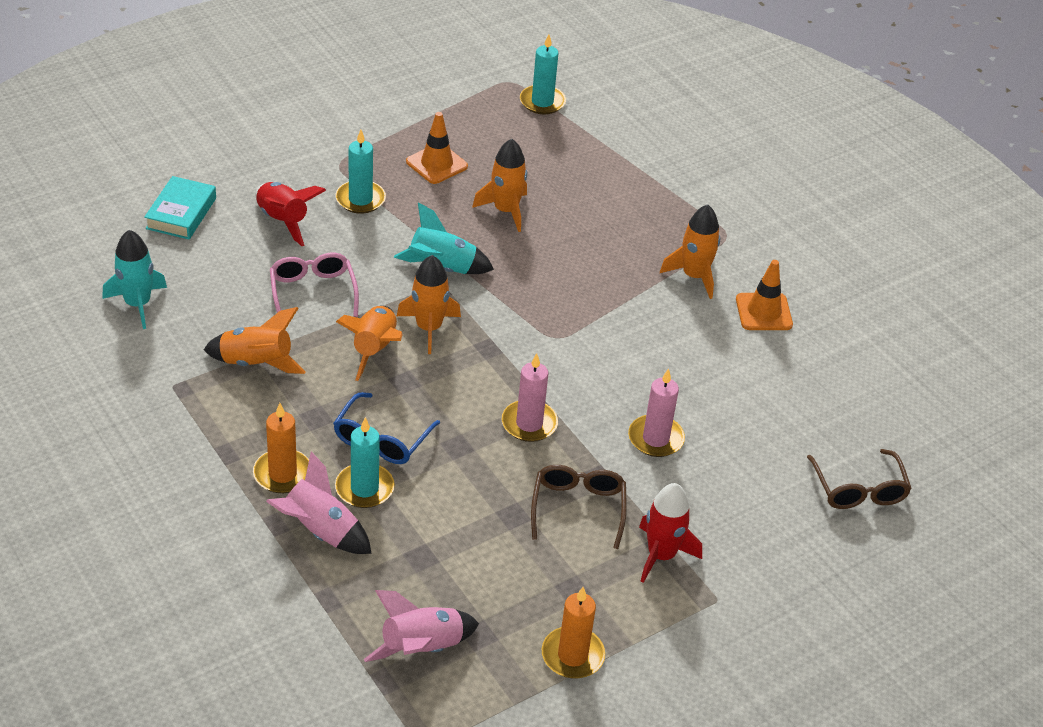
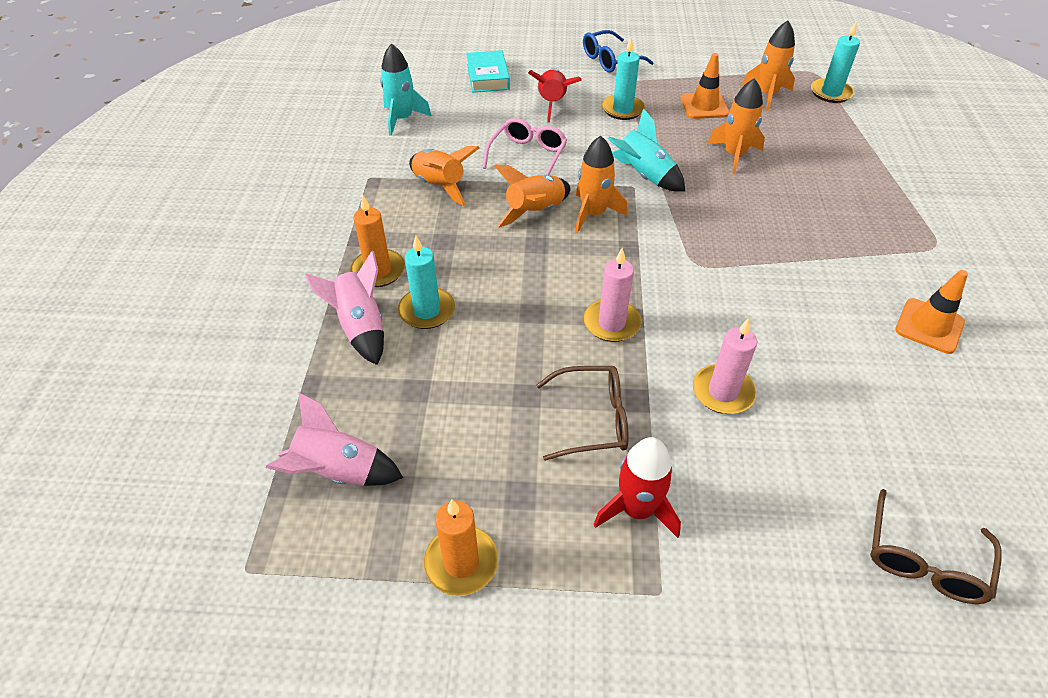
camera: 40 degrees right, 5 degrees up
(181, 213) = (487, 77): turquoise book -> turquoise book turned 60 degrees counterclockwise
(382, 439) = (477, 279): blue glasses -> blue glasses (610, 60)
(578, 509) = (591, 419): brown glasses -> brown glasses turned 45 degrees clockwise
(694, 276) = (875, 266): orange rocket -> orange rocket (767, 95)

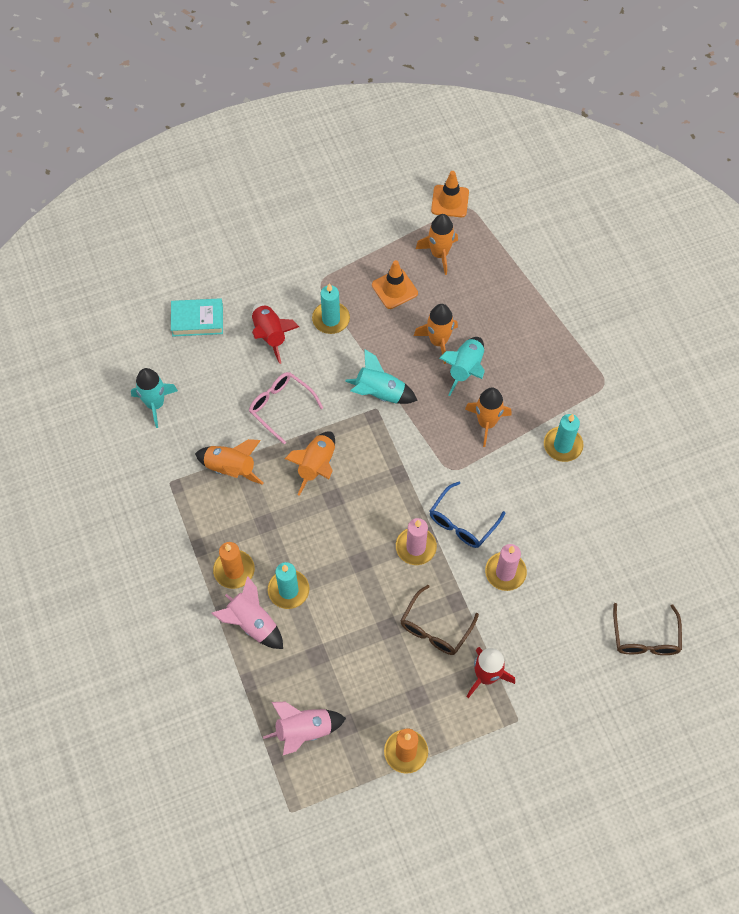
camera: 25 degrees left, 15 degrees up
(487, 77) = (197, 320): turquoise book -> turquoise book turned 60 degrees counterclockwise
(527, 156) = (281, 407): pink glasses -> pink glasses turned 45 degrees counterclockwise
(591, 419) = (435, 628): brown glasses -> brown glasses turned 150 degrees clockwise
(593, 214) = (359, 450): orange rocket -> orange rocket (487, 423)
(610, 60) = (293, 255): blue glasses -> blue glasses (462, 522)
(756, 185) = (465, 369): none -> turquoise rocket
(831, 93) = (489, 231): turquoise candle -> turquoise candle (563, 445)
(929, 326) = (615, 463): orange traffic cone -> orange traffic cone (450, 201)

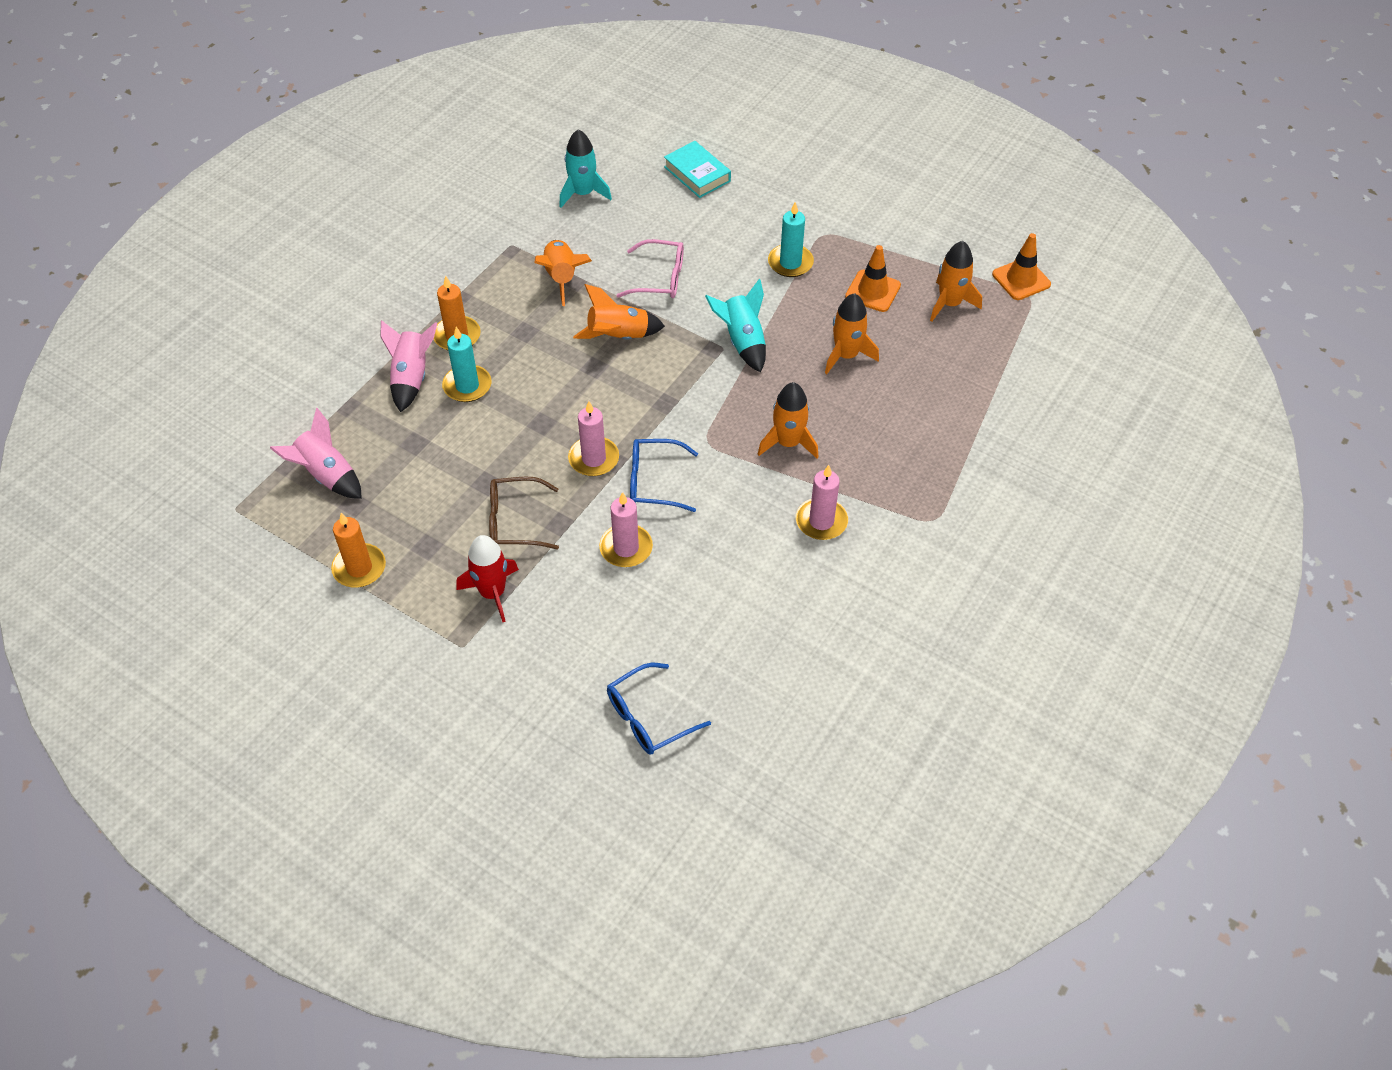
camera: 55 degrees right, 10 degrees down
(270, 335) = (730, 230): red rocket -> none
(281, 407) = (659, 278): pink glasses -> pink glasses turned 90 degrees clockwise
(465, 369) = (835, 393): turquoise rocket -> none
(563, 445) = (821, 521): turquoise candle -> pink candle
(645, 637) = (649, 717): brown glasses -> blue glasses

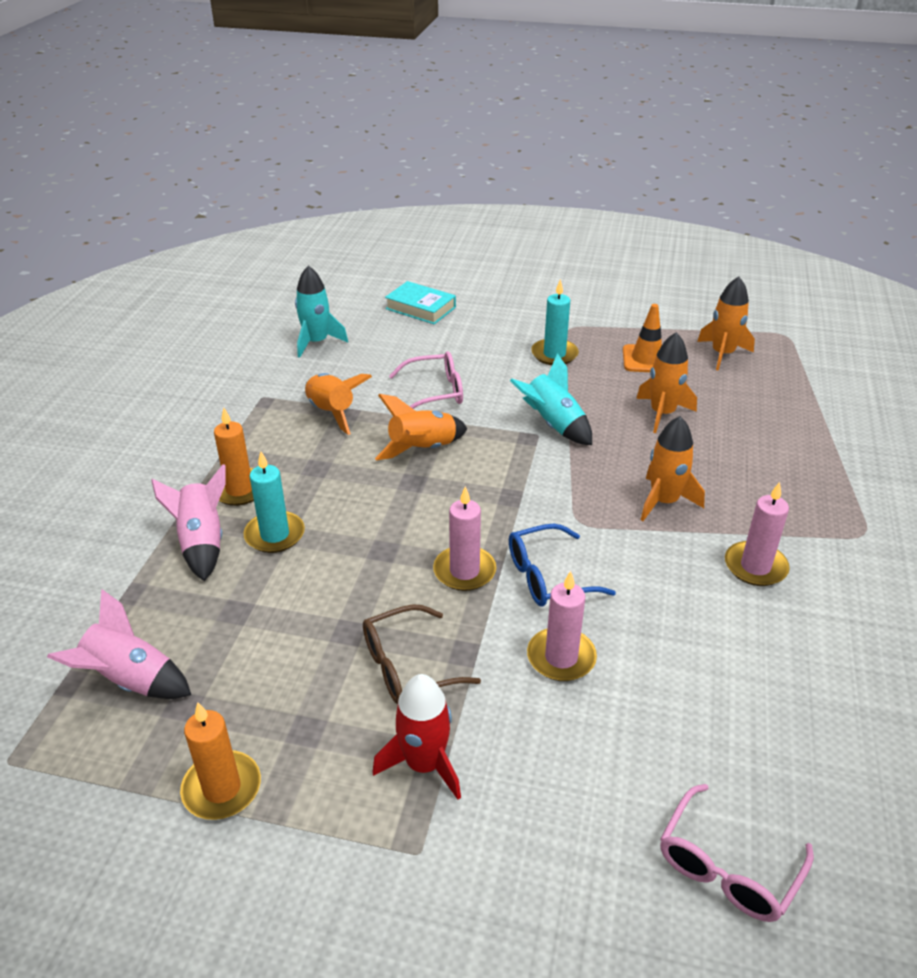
camera: 20 degrees left, 15 degrees down
(649, 717) = (728, 866): blue glasses -> pink glasses
(1021, 279) = (767, 324): orange traffic cone -> none

